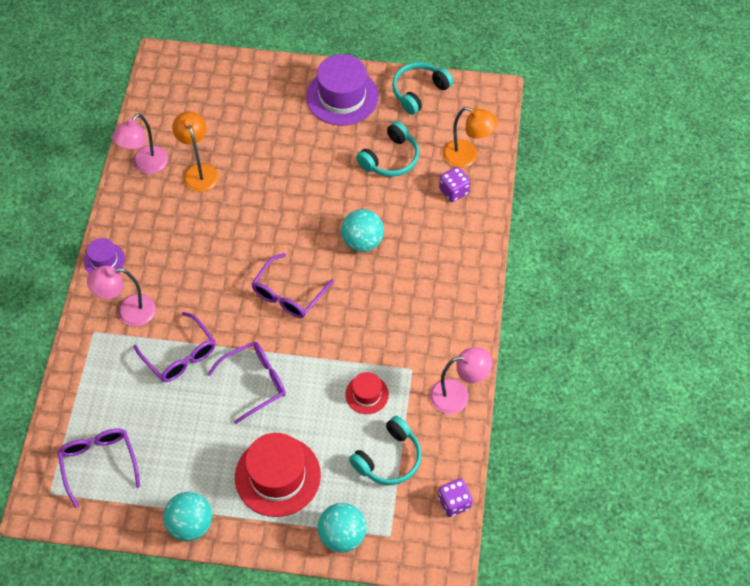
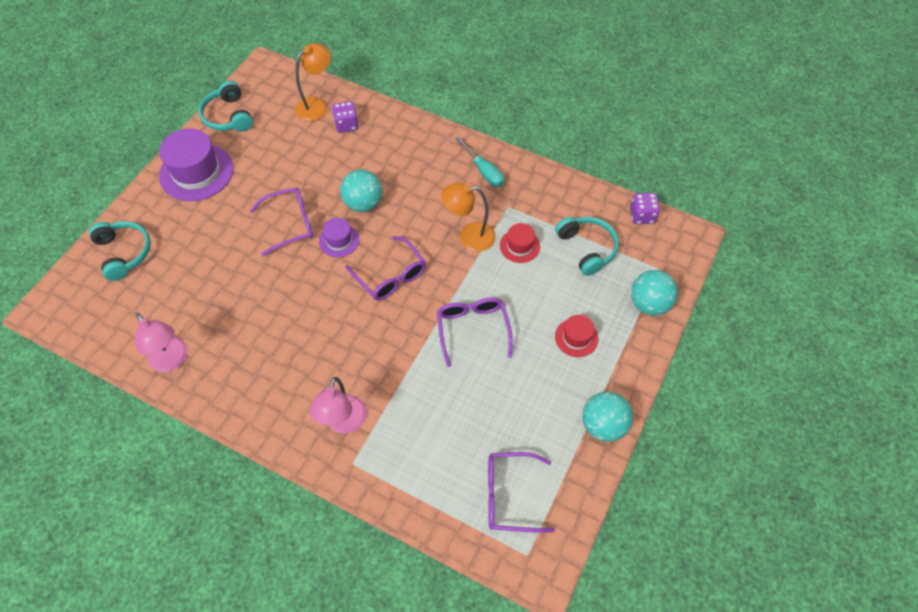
camera: 70 degrees left, 0 degrees up
(104, 260) = (269, 431): purple hat -> purple hat (339, 240)
(180, 355) = (416, 387): purple glasses -> purple glasses (290, 224)
(199, 171) = (209, 313): orange lamp -> orange lamp (469, 236)
(277, 476) = (576, 337): red hat -> red hat, size x0.52
(390, 158) = (287, 157): turquoise headphones -> turquoise headphones (124, 253)
(448, 333) = (484, 171): none -> turquoise screwdriver
(457, 395) = (545, 183): pink lamp -> none

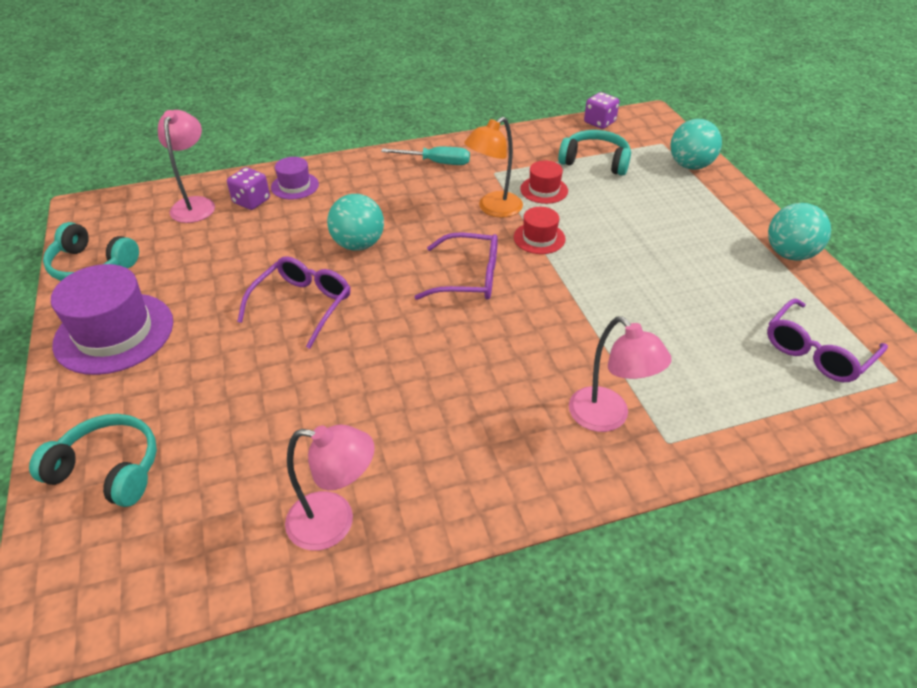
camera: 45 degrees left, 15 degrees down
(317, 105) = (195, 204): orange lamp -> pink lamp
(339, 240) = (376, 285): purple hat -> purple hat (295, 186)
(473, 329) = (599, 265): purple glasses -> none
(576, 337) = (680, 216): red hat -> red hat (539, 238)

